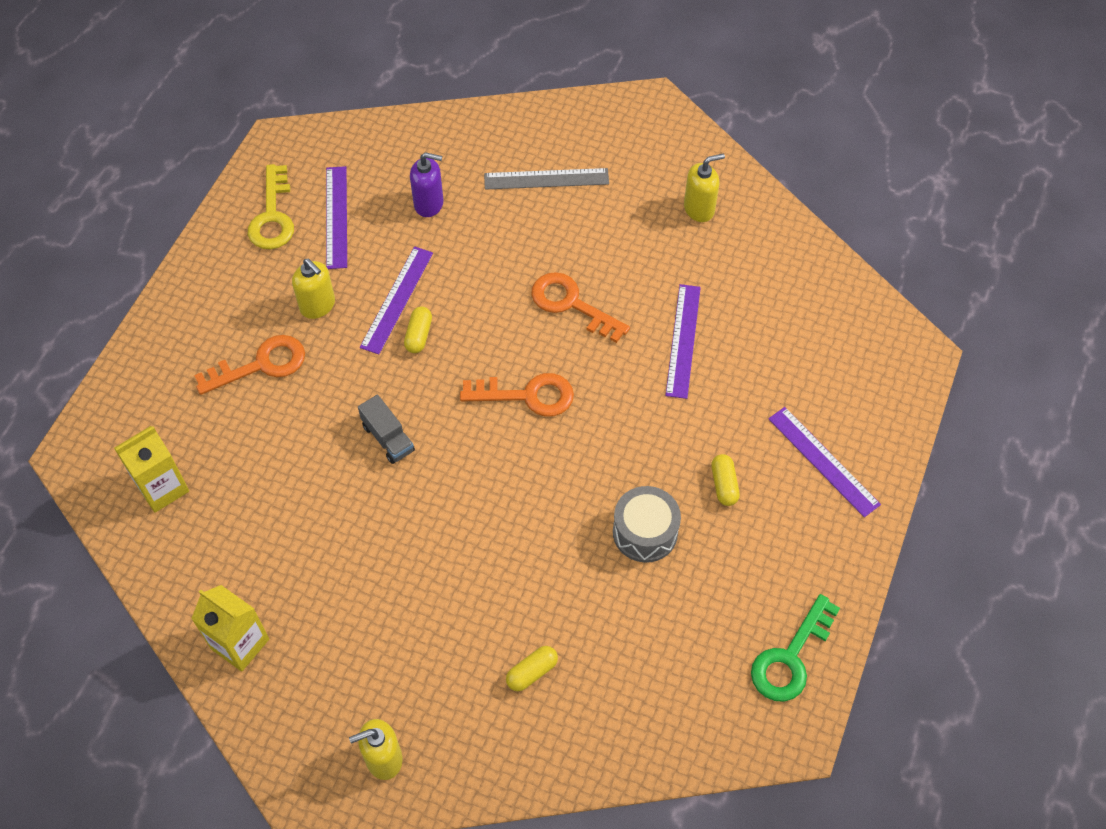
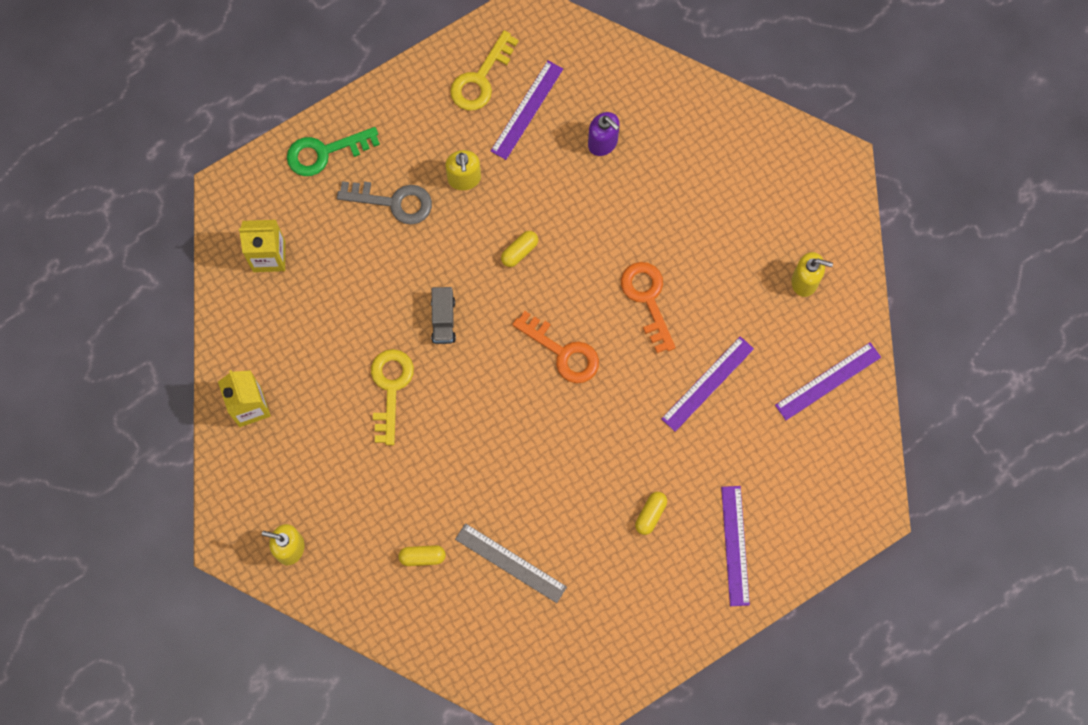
camera: 35 degrees right, 15 degrees up
(261, 364) = (394, 202): orange key -> grey key
(379, 532) = (390, 388): none -> yellow key
(397, 299) = (524, 211): purple ruler -> purple ruler (828, 381)
(546, 179) = (707, 178): grey ruler -> grey ruler (510, 563)
(645, 532) = (569, 511): grey drum -> none
(790, 658) = (599, 667): green key -> green key (324, 152)

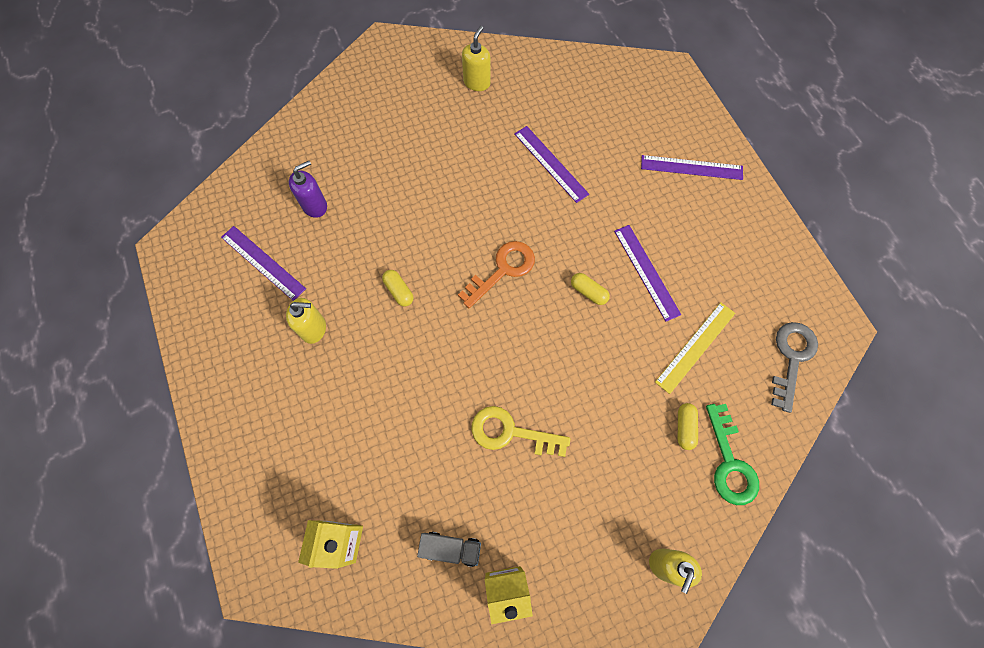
camera: 80 degrees left, 5 degrees down
(324, 152) = (244, 462): green key -> green key (730, 463)
(394, 202) = (318, 399): grey key -> grey key (791, 358)
(443, 320) = (451, 370): grey truck -> grey truck (451, 548)
(480, 79) = (218, 298): yellow key -> none
(510, 563) = (695, 347): grey ruler -> yellow ruler
(647, 299) = (467, 195): orange key -> none
(650, 514) = (660, 225): yellow capsule -> yellow capsule (588, 292)
(828, 381) = (562, 82): purple ruler -> purple ruler (646, 272)

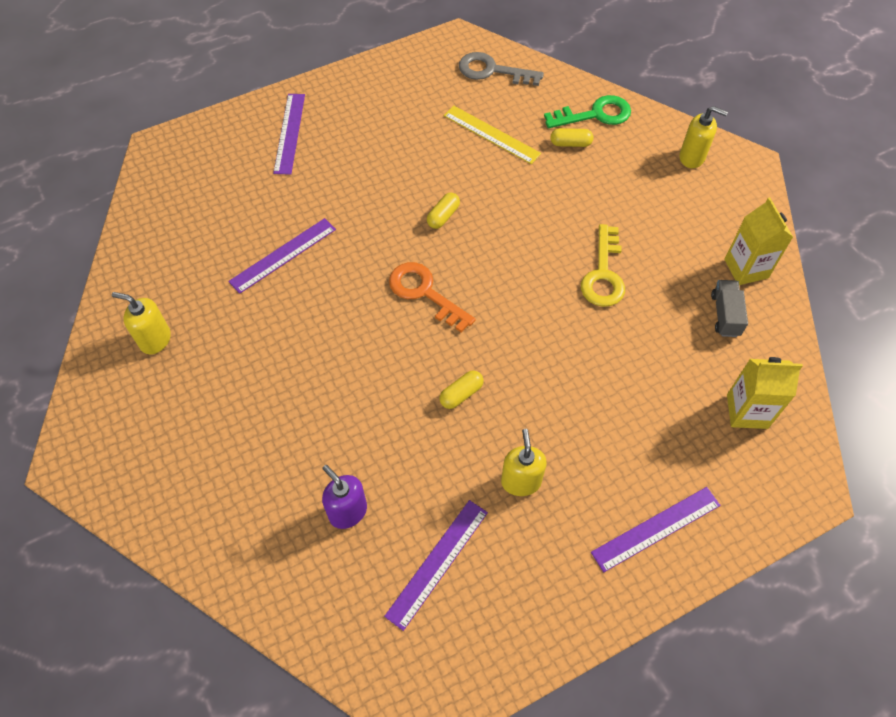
camera: 95 degrees left, 10 degrees down
(646, 272) = (415, 169): purple ruler -> purple ruler (656, 528)

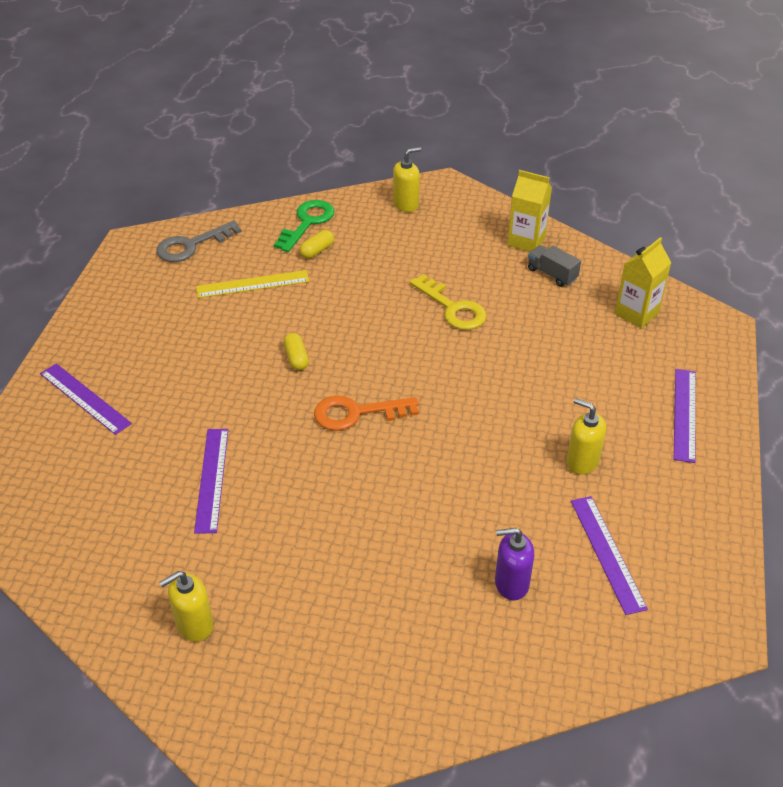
camera: 50 degrees left, 15 degrees down
(461, 394) = (473, 449): yellow capsule -> none

